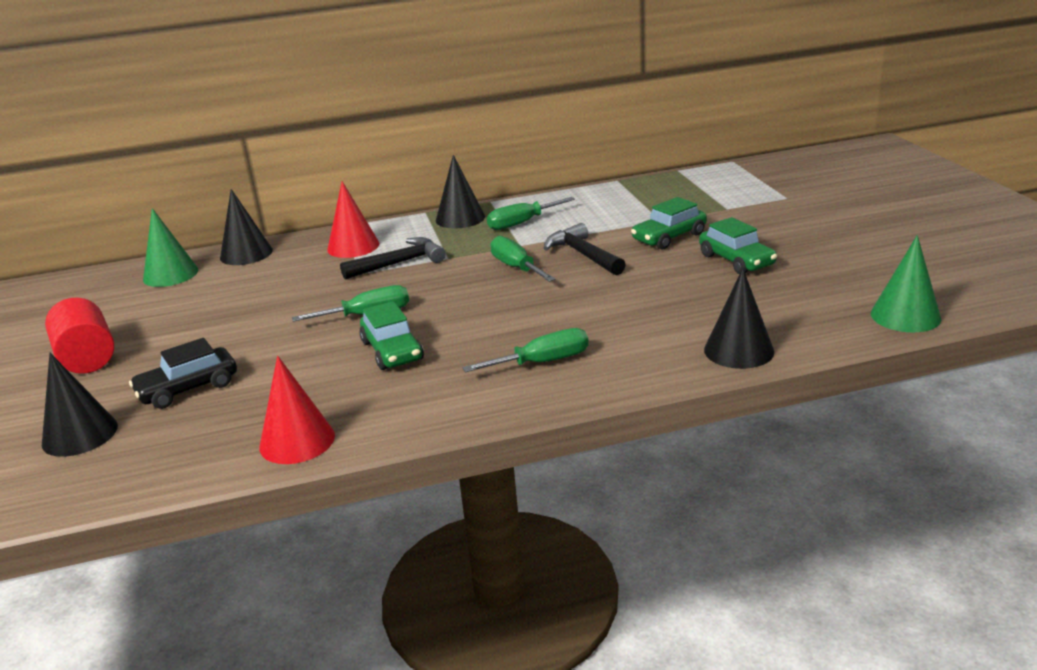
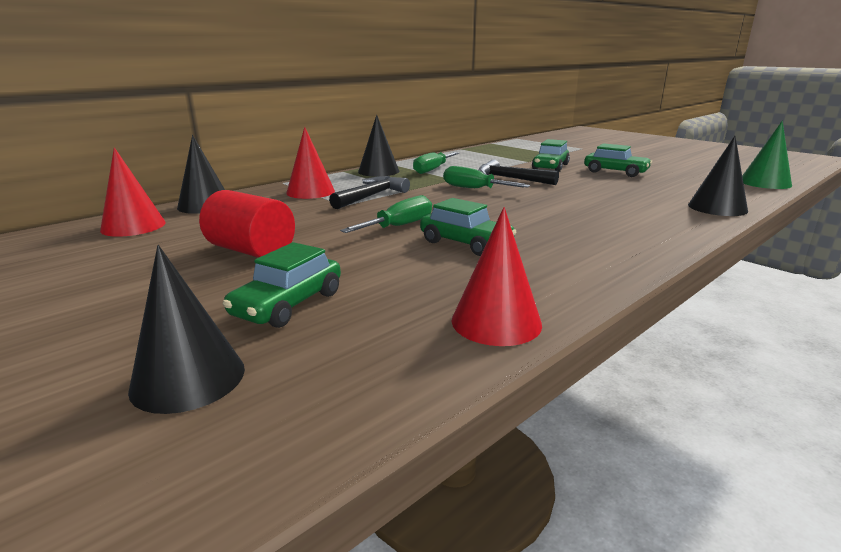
camera: 30 degrees left, 5 degrees down
(87, 358) = (102, 302): red cylinder -> red cylinder (251, 251)
(170, 274) = (133, 226): green cone -> red cone
(188, 388) = (288, 304): black car -> green car
(542, 362) = (604, 231): green screwdriver -> none

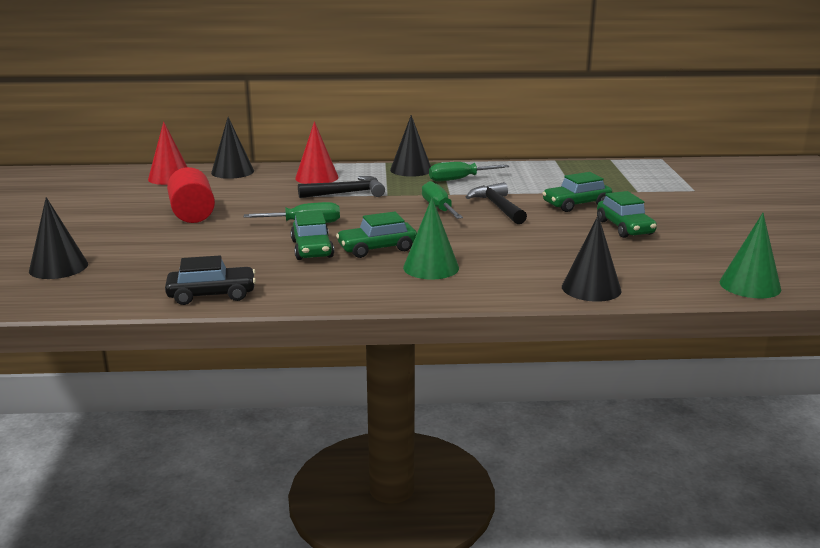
camera: 40 degrees right, 0 degrees up
(288, 304) = (148, 250): green car -> green car (377, 248)
(496, 322) = (212, 295): red cone -> black car
(595, 227) = (431, 267): none -> green cone

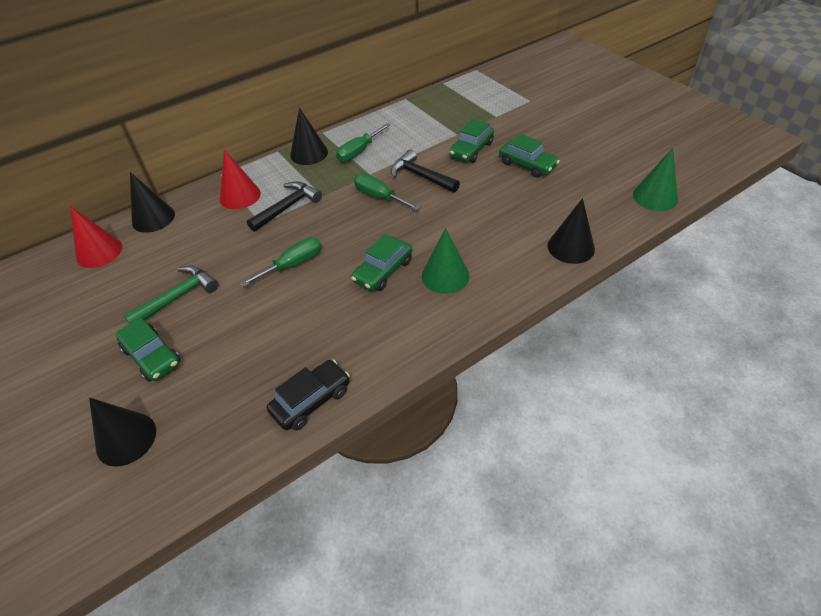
camera: 30 degrees left, 25 degrees up
(192, 214) = (178, 297): red cylinder -> green hammer
(312, 249) = (333, 296): green car -> green car (152, 356)

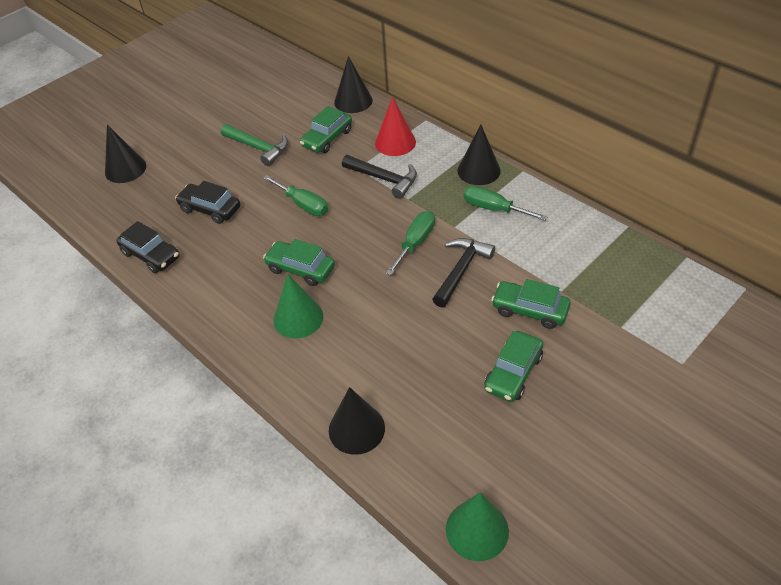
camera: 80 degrees right, 0 degrees up
(99, 252) = (306, 88): red cone -> none
(152, 356) = (196, 156): green car -> green car (327, 138)
(259, 342) = (210, 209): none -> black car

